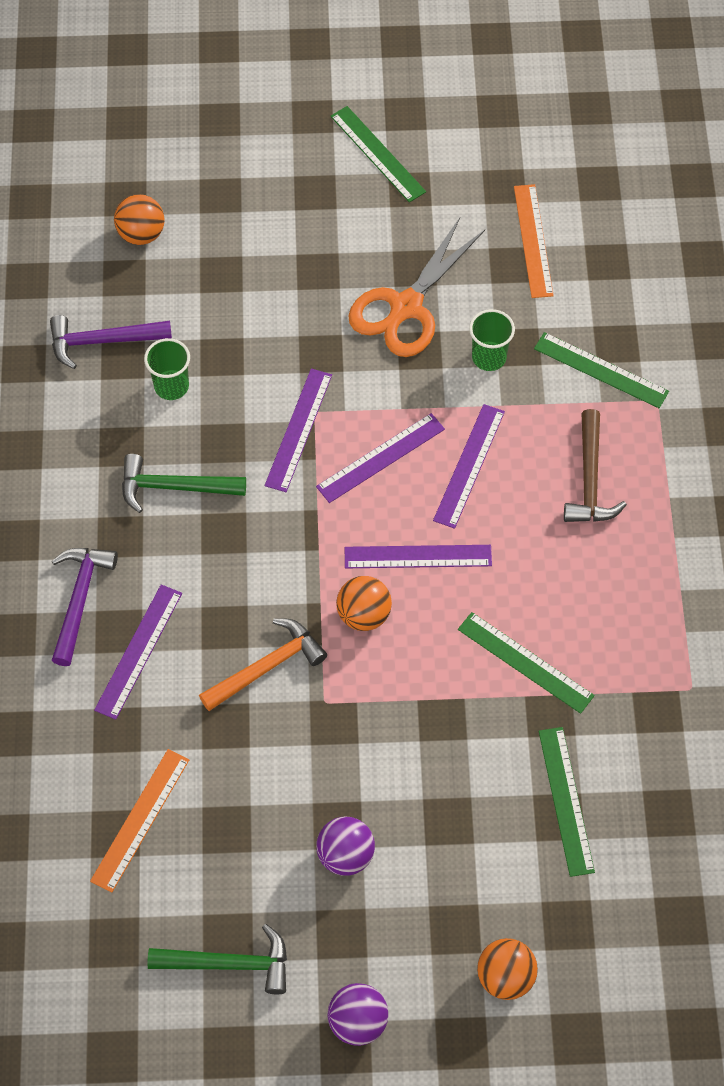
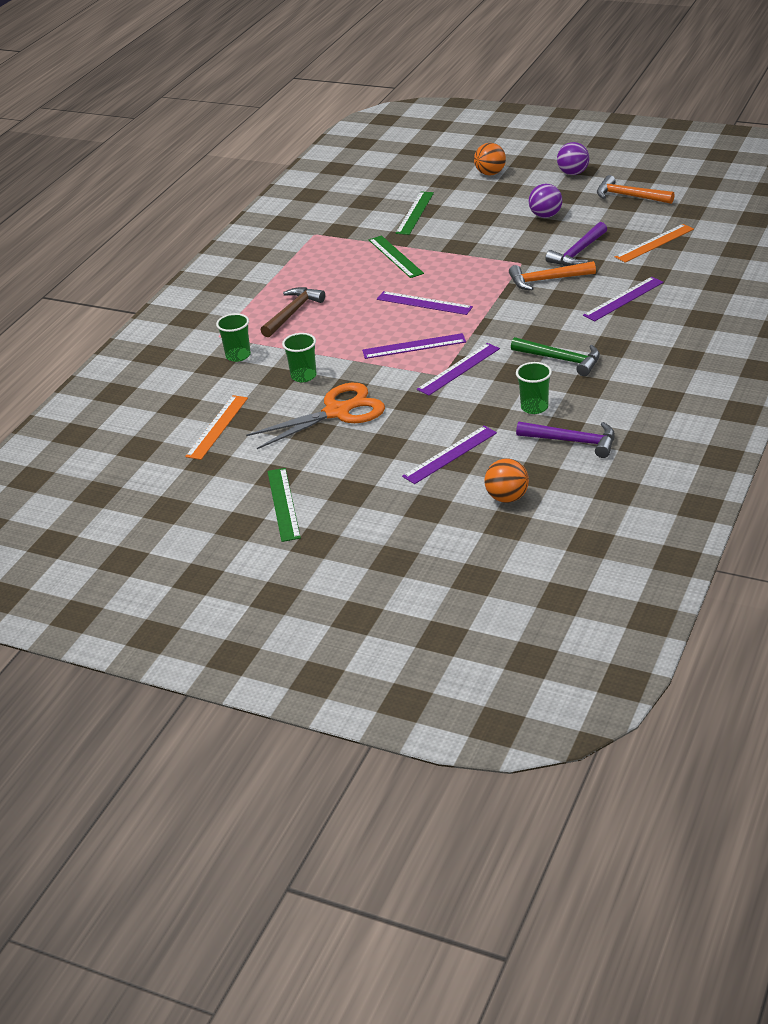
camera: 150 degrees left, 25 degrees down
(80, 599) = (651, 325): purple hammer -> purple hammer (578, 253)
(229, 964) = (629, 196): green hammer -> orange hammer
(364, 615) = (474, 288): orange ball -> none
(469, 465) = (360, 332): purple ruler -> purple ruler (450, 454)
(600, 370) = (238, 356): green ruler -> green cup

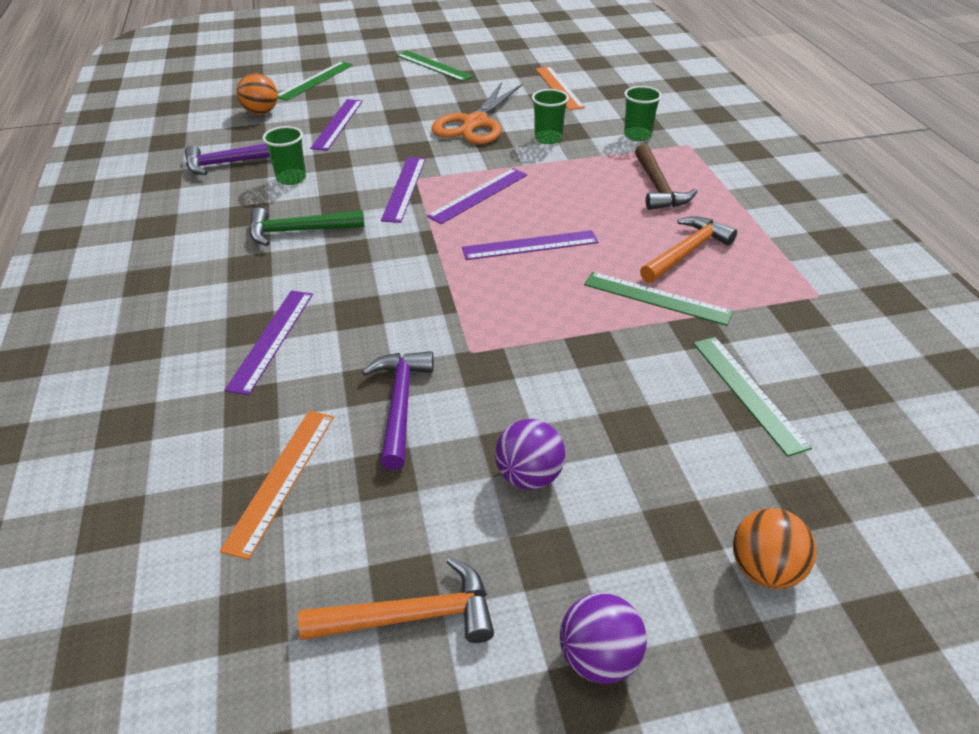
camera: 140 degrees right, 5 degrees up
(419, 528) = (315, 80): none -> green ruler
(547, 280) = (406, 334): orange hammer -> orange hammer (686, 252)

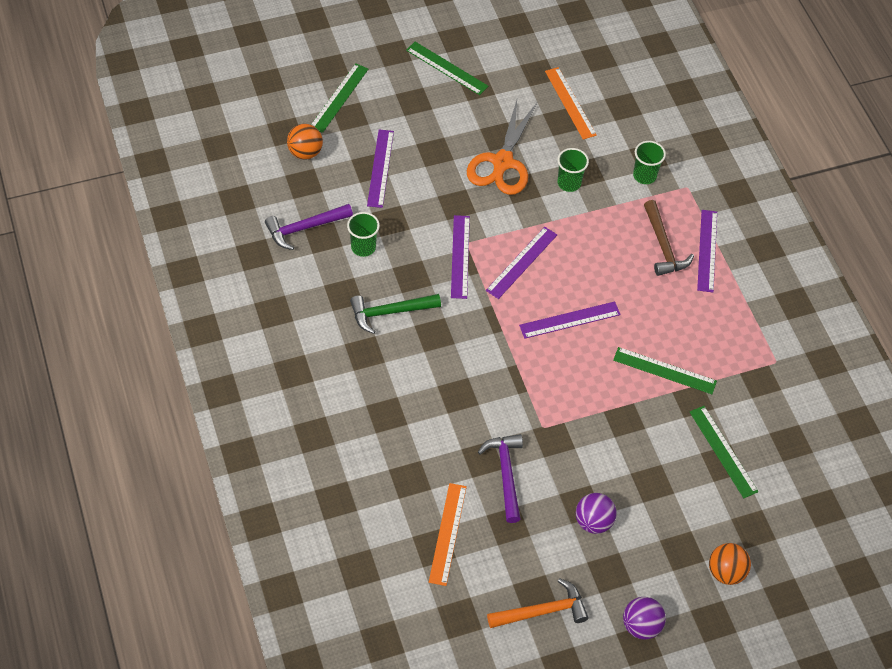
camera: 10 degrees left, 15 degrees up
(271, 339) = (405, 424): purple ruler -> purple ruler (707, 250)
(686, 252) = (685, 322): orange hammer -> none

